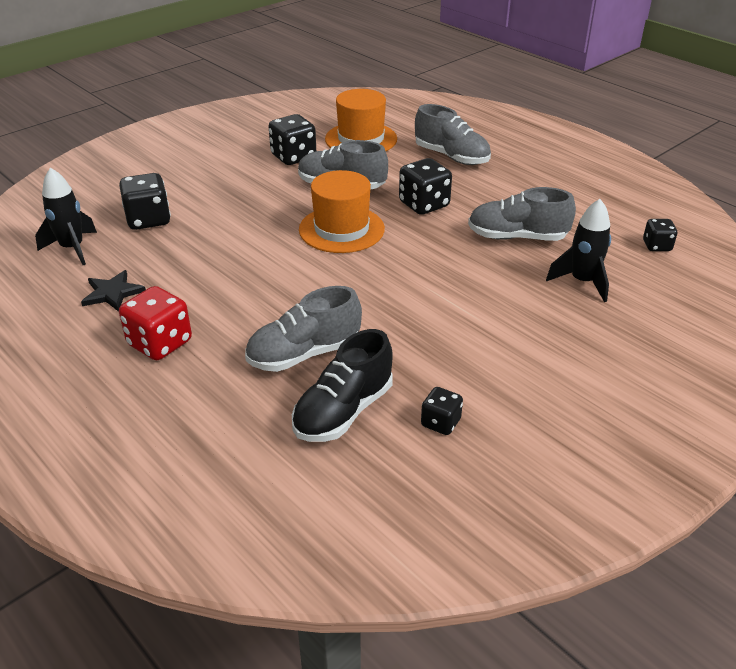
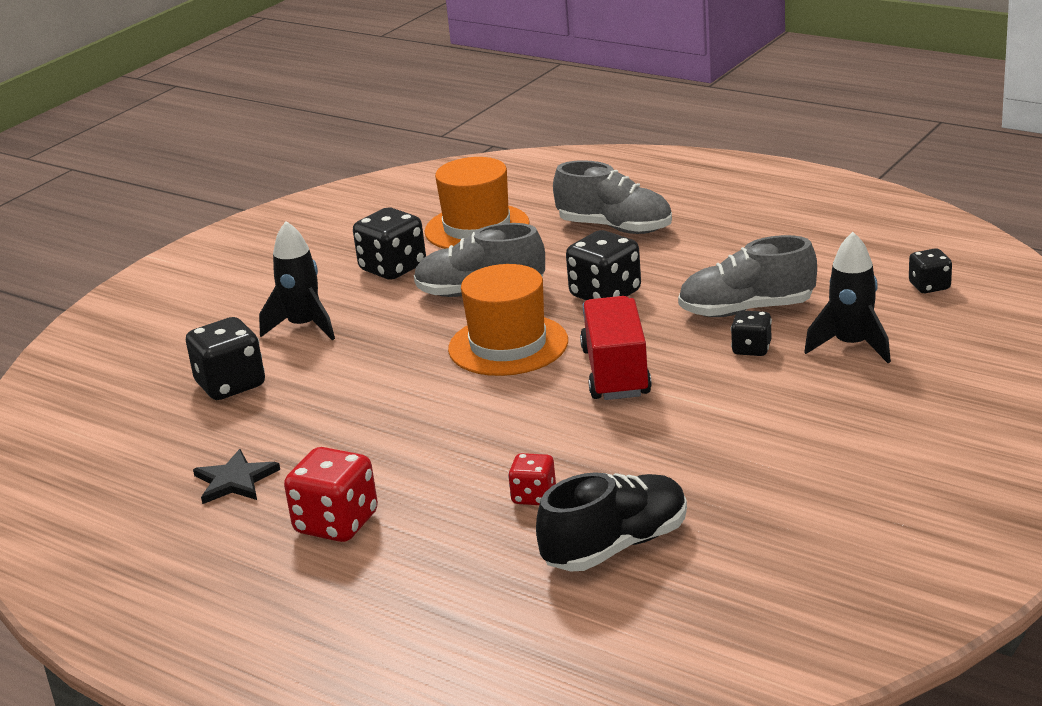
camera: 10 degrees left, 10 degrees down
(72, 248) = (143, 440): black rocket -> black rocket (304, 327)
(304, 354) = (534, 496): grey shoe -> red dice
(343, 411) = (616, 546): black shoe -> black shoe turned 150 degrees counterclockwise
(405, 266) = (616, 372): none -> red truck
(440, 423) = (741, 532): black dice -> black dice (751, 349)

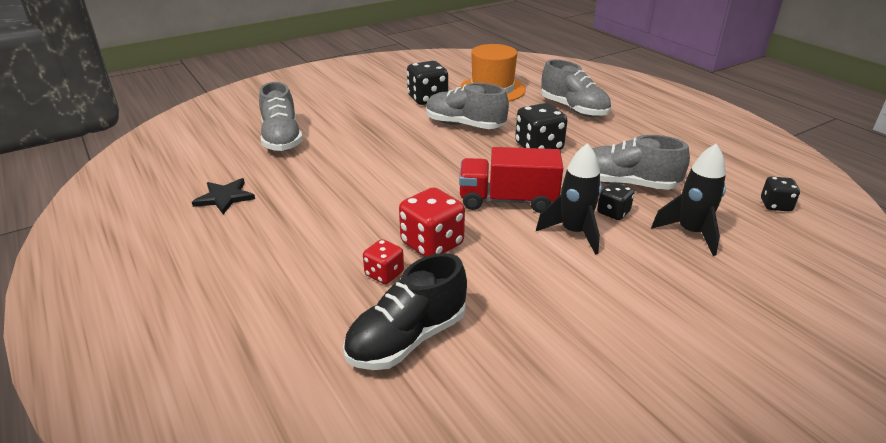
camera: 20 degrees right, 5 degrees up
(230, 385) = (282, 139): black dice -> grey shoe
(304, 327) = (351, 118): black rocket -> black rocket (574, 232)
(336, 523) = (249, 248): red dice -> red dice (432, 244)
(508, 345) = (454, 162): orange hat -> none
(616, 372) = (508, 200): red truck -> red truck turned 105 degrees counterclockwise
(616, 546) = (407, 339): black shoe -> black shoe turned 150 degrees clockwise

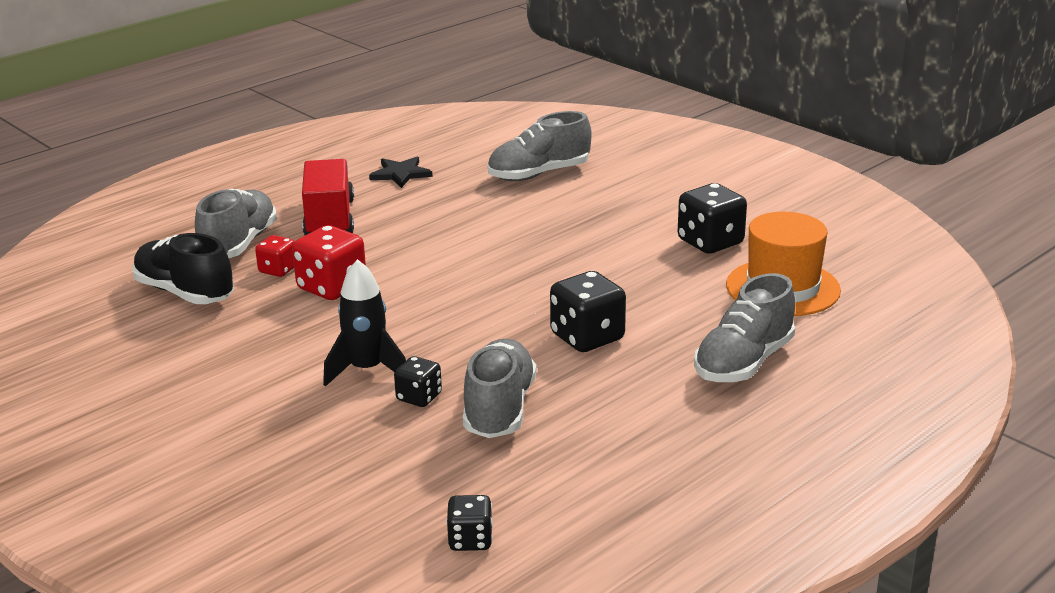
camera: 80 degrees right, 5 degrees down
(464, 125) = (633, 278): grey shoe -> grey shoe (239, 244)
(508, 200) = (431, 324): red truck -> red truck (329, 219)
(690, 233) = (379, 455): black rocket -> none

